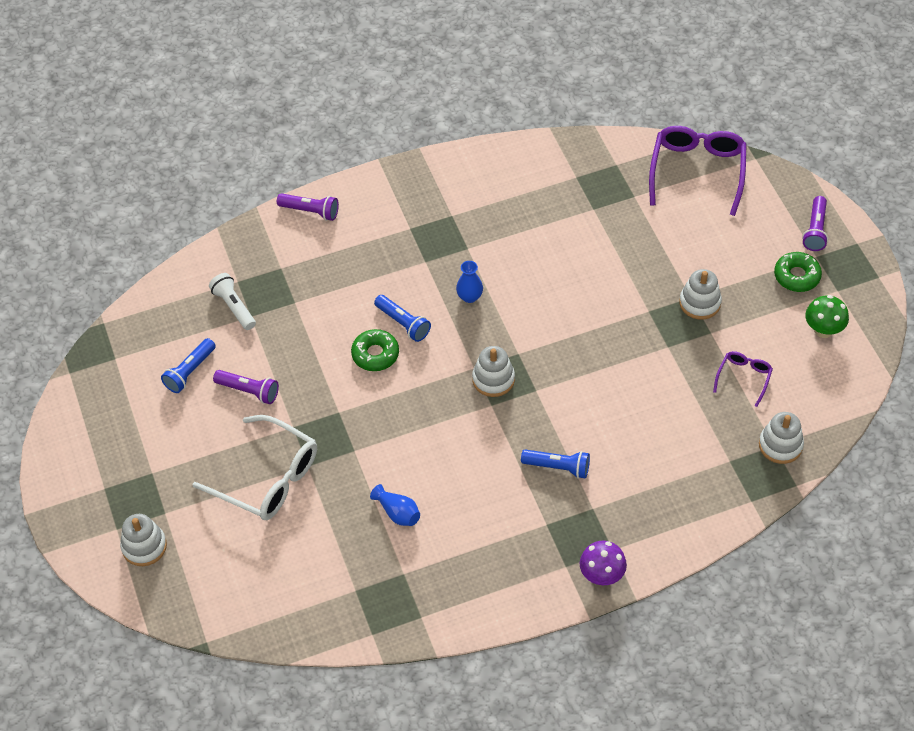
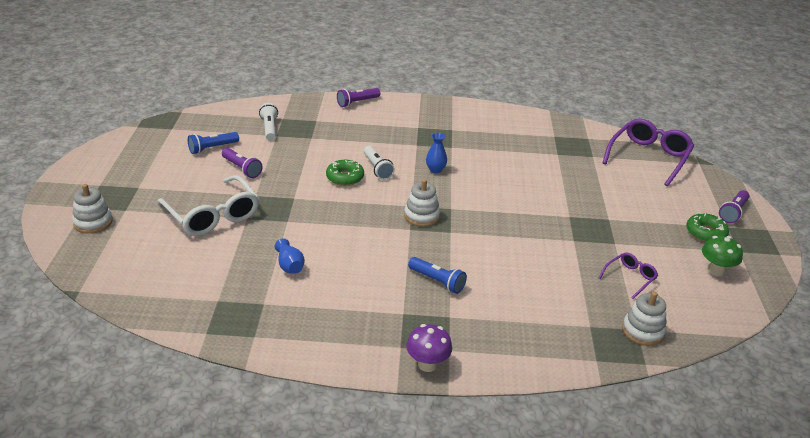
camera: 20 degrees right, 20 degrees down
(310, 211) = (357, 102): purple flashlight -> purple flashlight turned 105 degrees clockwise
(403, 323) = (377, 168): blue flashlight -> white flashlight
(700, 303) = (614, 224): white stacking toy -> none

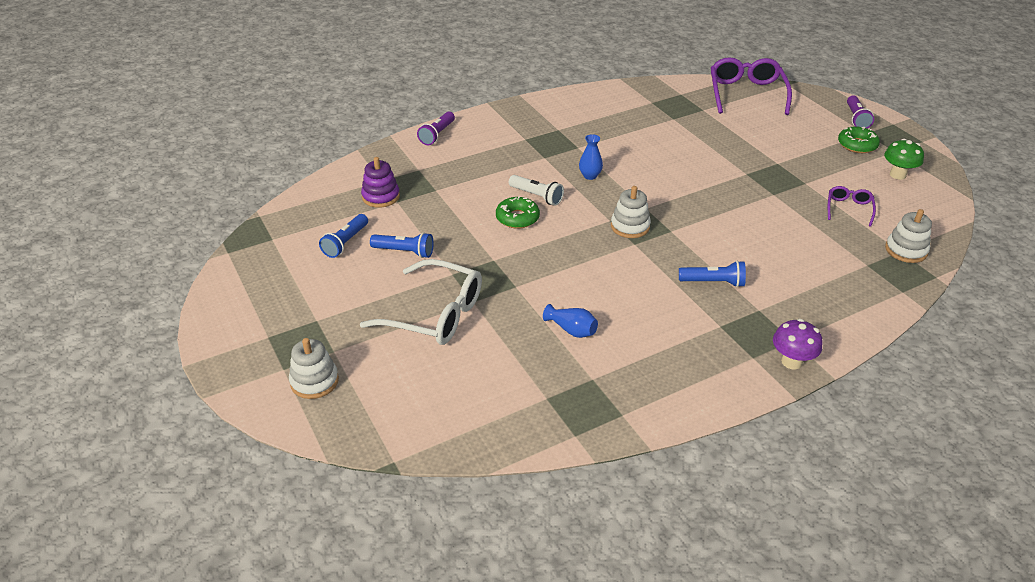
camera: 30 degrees left, 5 degrees up
(242, 168) = (404, 252): purple flashlight -> blue flashlight
(269, 128) = (381, 197): white flashlight -> purple stacking toy

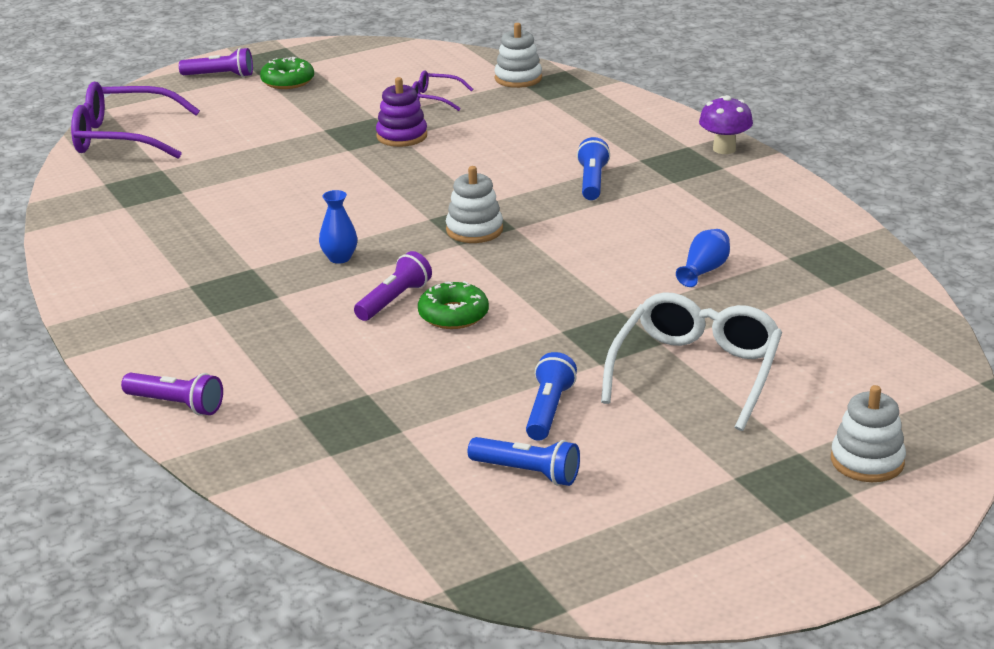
camera: 90 degrees left, 10 degrees down
(381, 197) = (385, 449): purple stacking toy -> purple stacking toy (402, 136)
(536, 196) = (394, 300): white flashlight -> purple flashlight
(897, 175) = (362, 67): green mushroom -> none

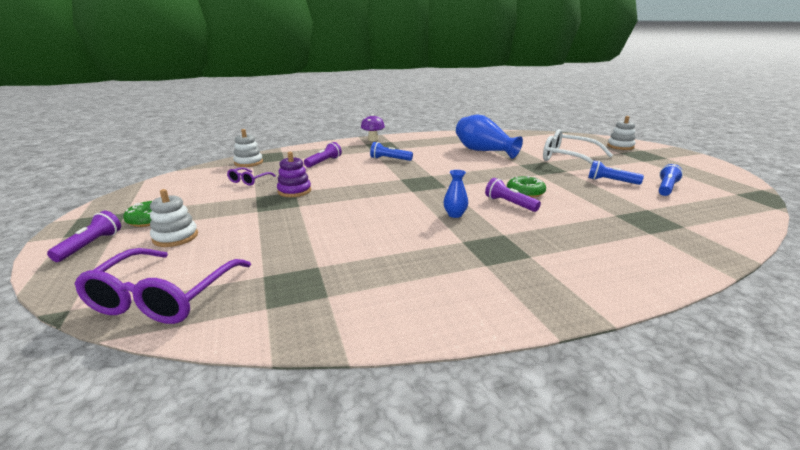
camera: 80 degrees left, 5 degrees down
(176, 404) = (661, 272): purple flashlight -> purple flashlight (324, 162)
(474, 230) = (431, 182): white stacking toy -> white stacking toy (175, 237)
(704, 270) = (483, 151): blue vase -> blue vase, size x2.11

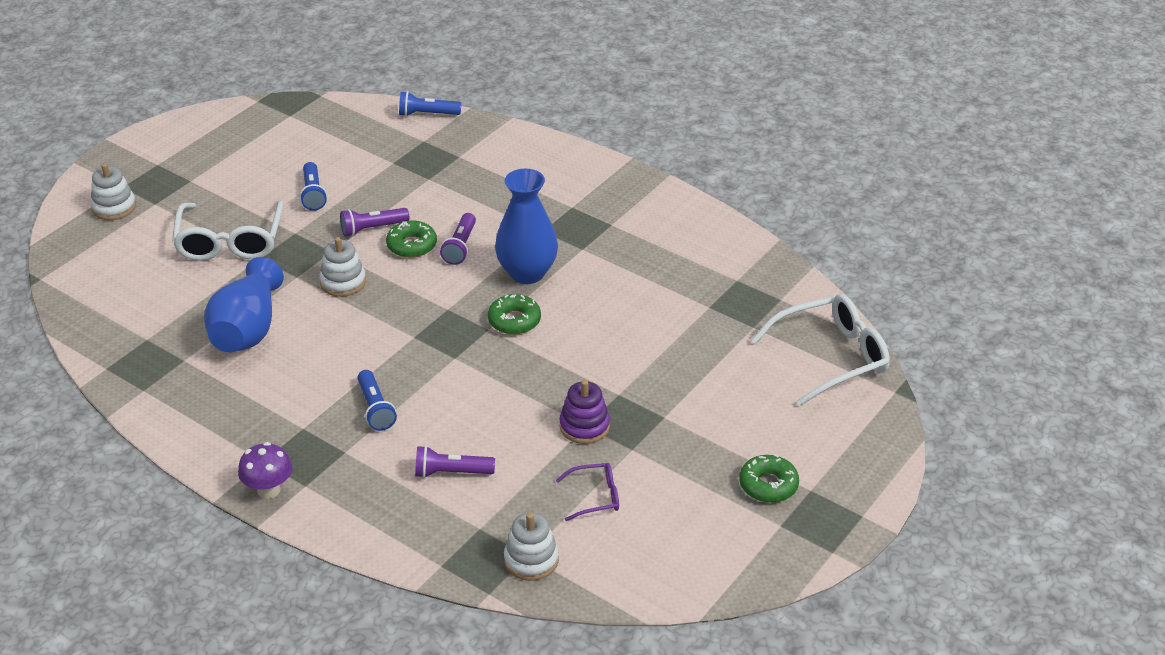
camera: 125 degrees left, 15 degrees up
(90, 245) = (846, 475): purple flashlight -> purple flashlight (373, 229)
(164, 296) = (830, 357): purple glasses -> white glasses
(175, 237) = (770, 430): white stacking toy -> white stacking toy (343, 282)
(409, 198) = (514, 320): none -> green donut
(455, 215) = (527, 273): blue vase -> blue vase, size x2.11
(666, 188) = (308, 156): blue flashlight -> blue flashlight (427, 114)

